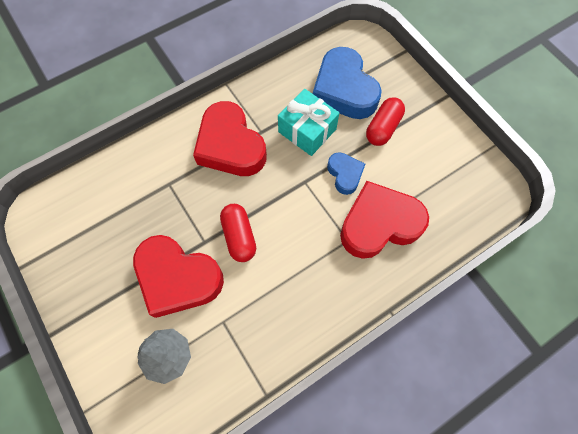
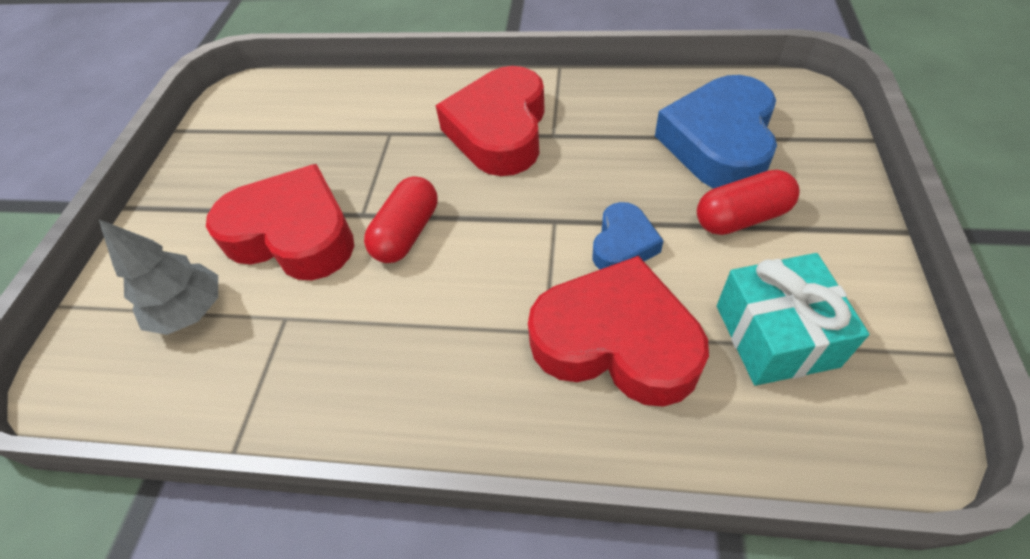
camera: 45 degrees right, 15 degrees down
(178, 278) = (293, 234): red heart -> red heart turned 135 degrees clockwise
(307, 130) = (617, 163): turquoise gift -> turquoise gift (775, 335)

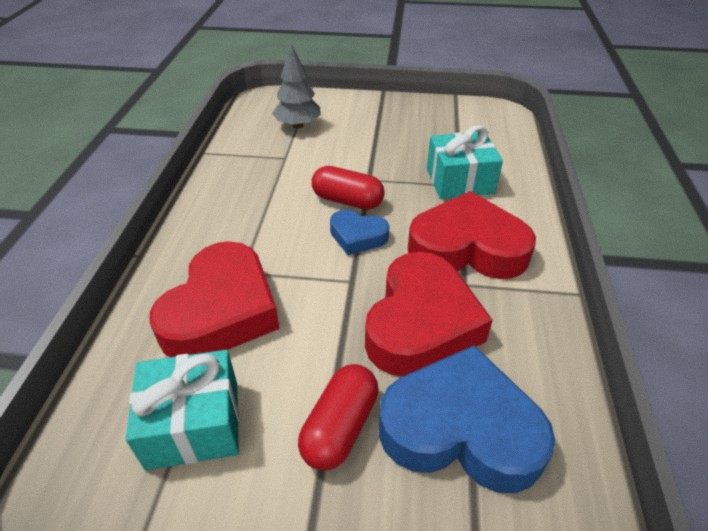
camera: 85 degrees right, 10 degrees down
(293, 234) = (353, 152): red heart -> red heart (421, 323)
(381, 132) = (459, 181): none -> turquoise gift
(623, 244) = (318, 324): blue heart -> blue heart (357, 236)
(741, 217) = (340, 427): red capsule -> red capsule turned 45 degrees clockwise

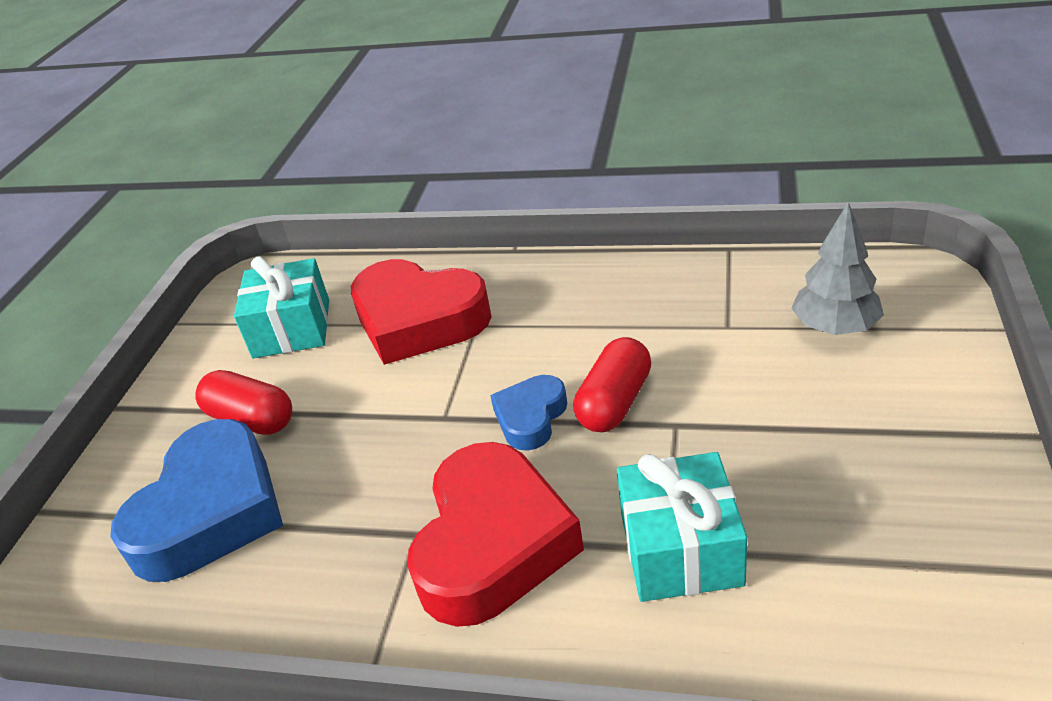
camera: 100 degrees right, 5 degrees down
(421, 323) = (359, 483): red heart -> none

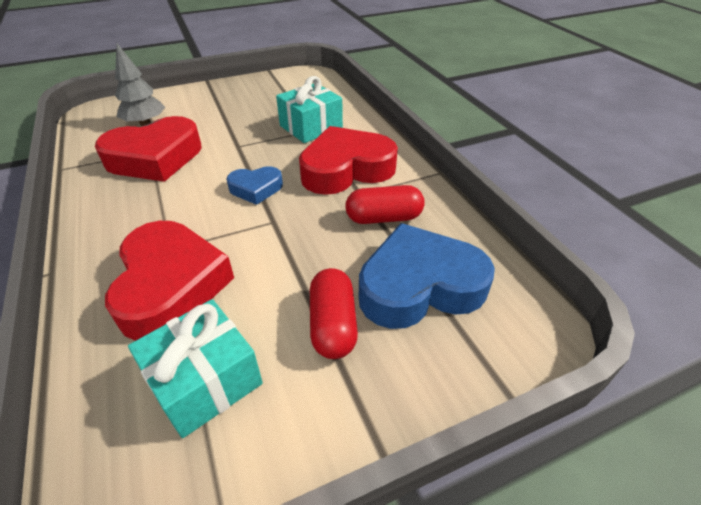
camera: 130 degrees left, 5 degrees up
(615, 402) = (230, 166): red capsule -> red capsule (383, 218)
(699, 330) = (155, 158): none -> red heart

